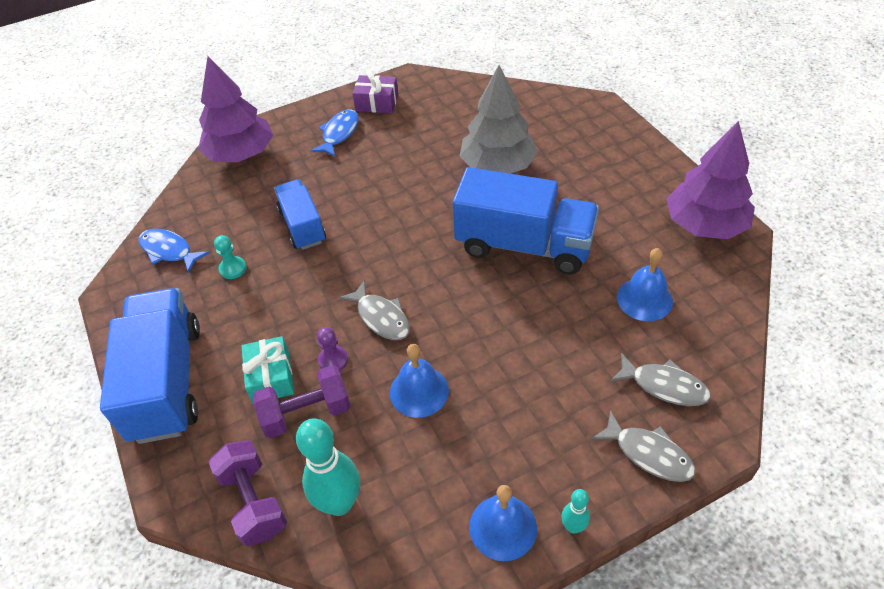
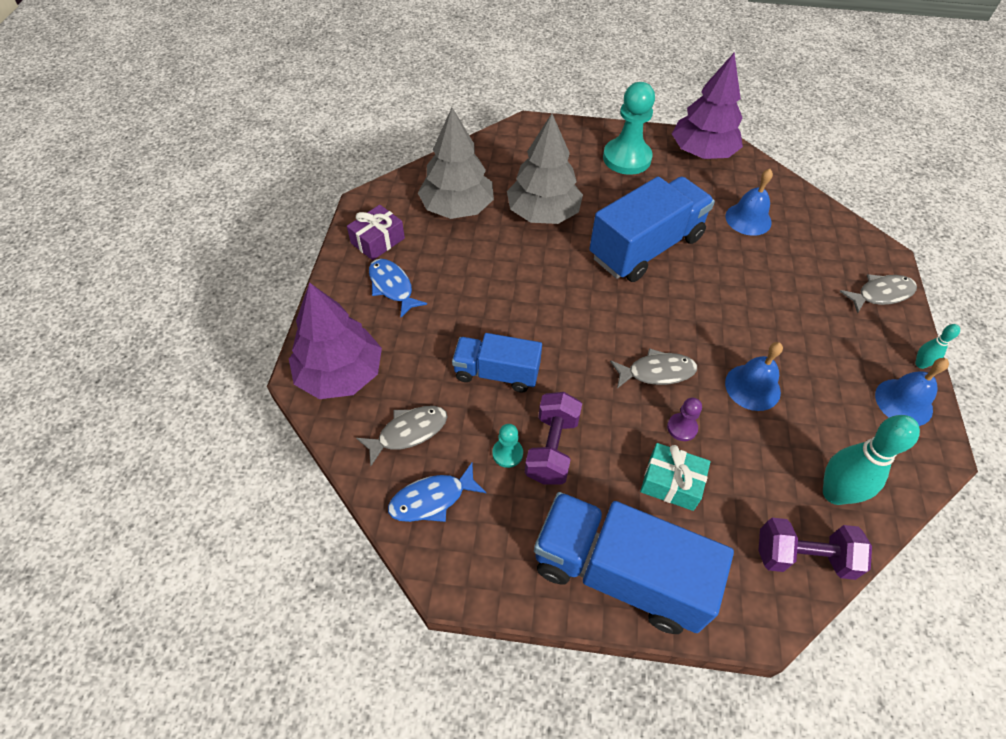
camera: 60 degrees left, 5 degrees up
(306, 413) = (729, 474): purple dumbbell -> purple dumbbell (552, 448)
(452, 120) = (457, 208): none -> grey tree
(629, 180) = (626, 158): none -> turquoise pawn
(664, 386) = (830, 254): grey fish -> grey fish (408, 432)

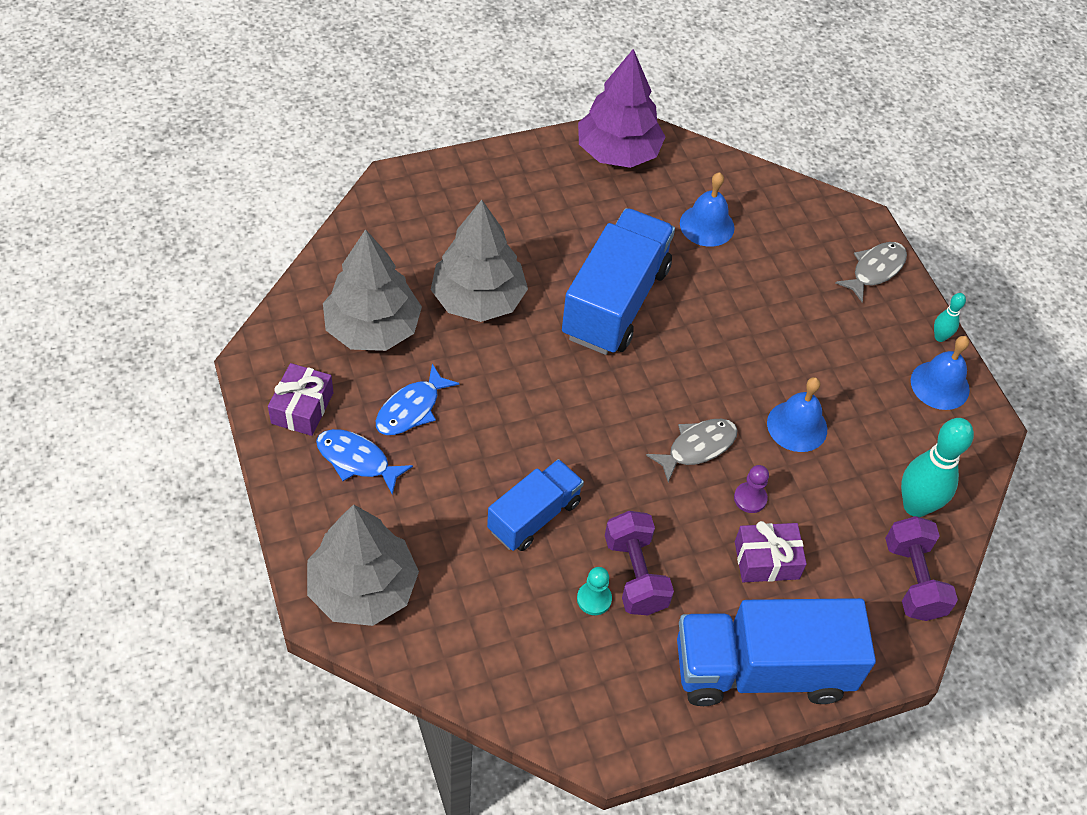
camera: 30 degrees left, 0 degrees up
(340, 374) = (363, 588): purple tree -> grey tree
(408, 432) = (479, 621): grey fish -> none
(432, 499) = (545, 680): blue fish -> blue fish (411, 409)
(496, 373) = (534, 516): blue truck -> blue truck turned 150 degrees clockwise
(626, 158) = (536, 189): turquoise pawn -> none
(671, 483) = (766, 560): turquoise gift -> purple gift
(803, 557) = (913, 580): purple dumbbell -> purple dumbbell turned 75 degrees counterclockwise

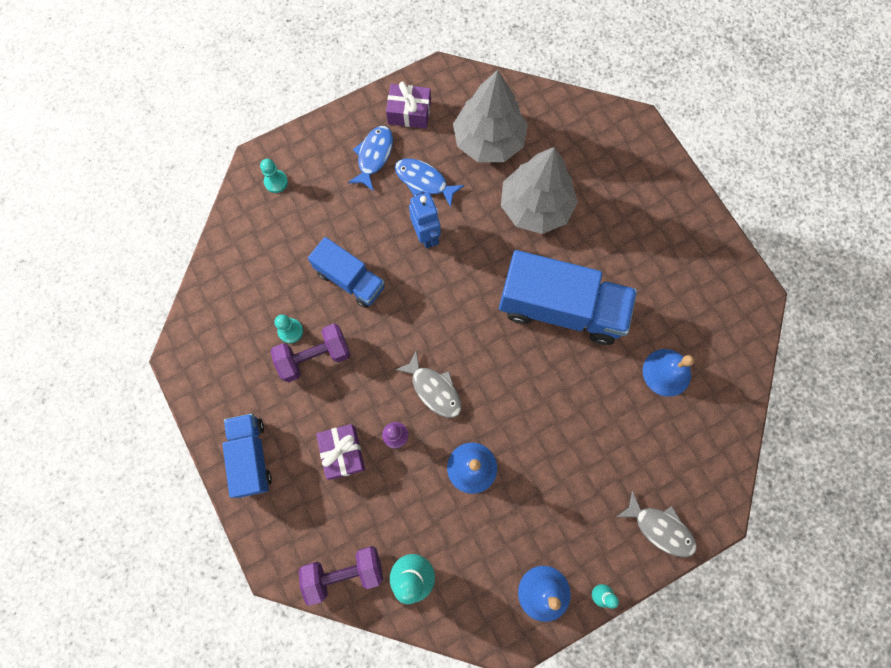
camera: 85 degrees right, 20 degrees up
(363, 588) = (276, 182): grey tree -> turquoise pawn
(490, 420) = (426, 235): none -> blue robot
(618, 152) = (727, 287): purple tree -> none
(761, 670) = (251, 456): blue truck -> blue truck, size x0.59

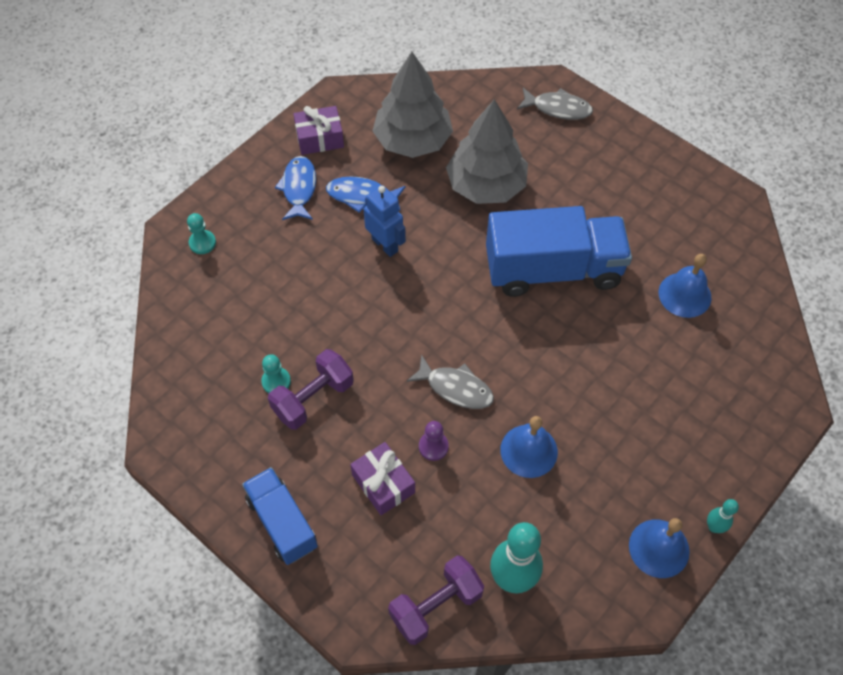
camera: 20 degrees left, 15 degrees down
(350, 280) = (322, 311): blue truck -> none
(660, 528) = (746, 442): grey fish -> grey fish (558, 108)

